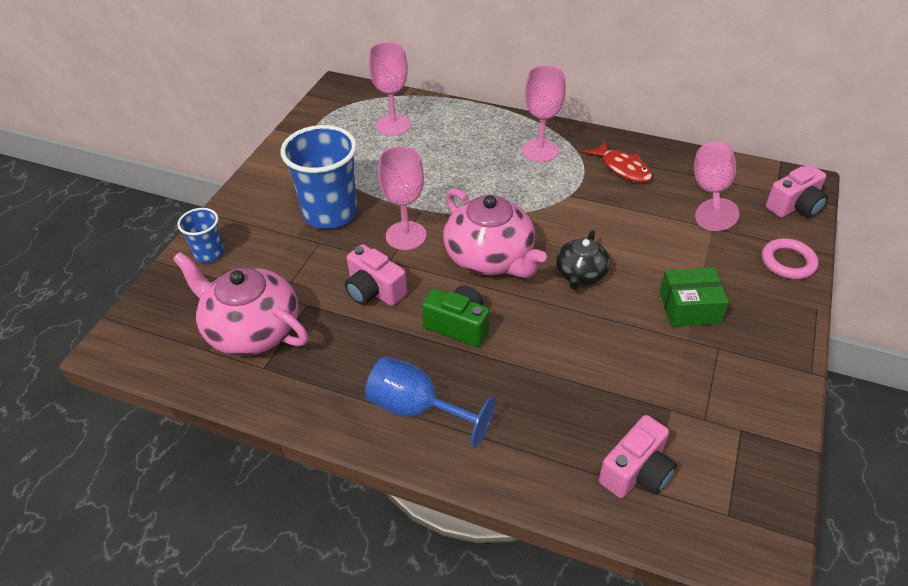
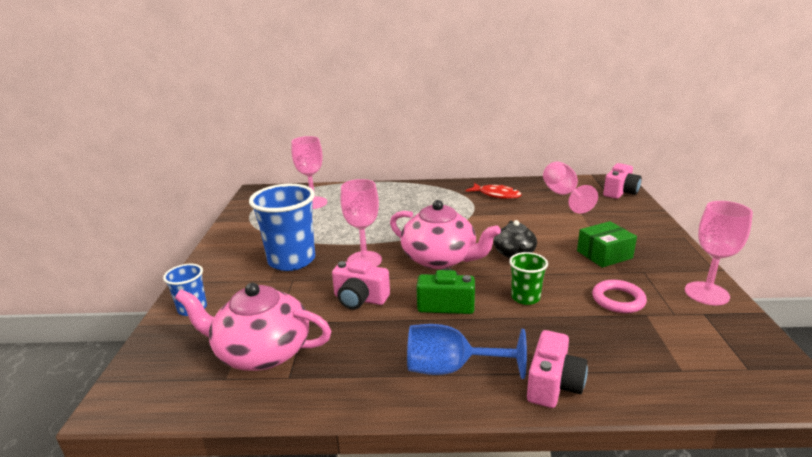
camera: 20 degrees left, 20 degrees down
(540, 150) = (432, 196): pink goblet -> pink goblet (706, 293)
(550, 343) = (525, 298): none -> green cup
(636, 472) = (659, 361): pink camera -> pink camera (553, 385)
(788, 262) = (643, 218): pink ring -> pink ring (618, 300)

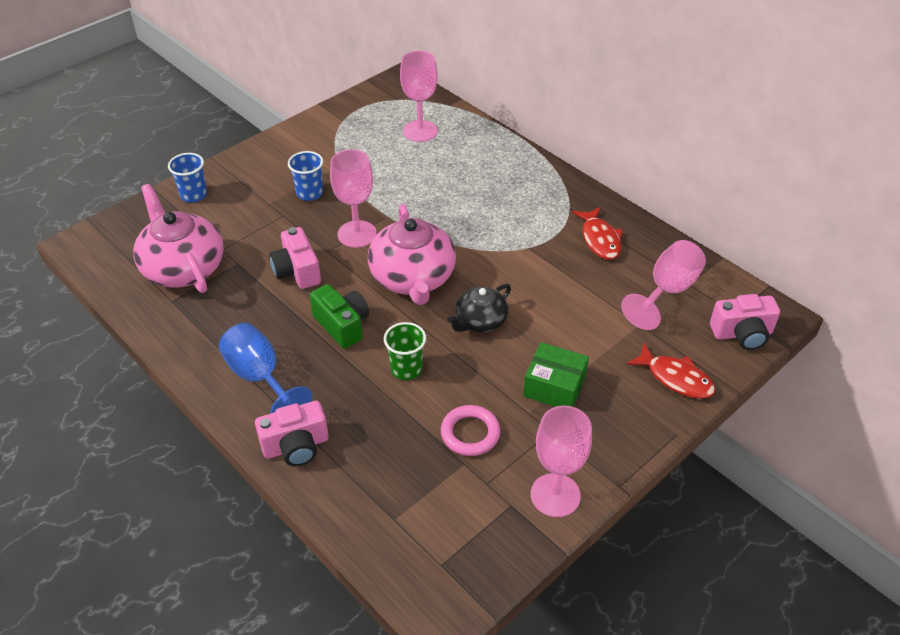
camera: 45 degrees right, 20 degrees up
(291, 260) = (309, 193): blue cup -> blue cup, size x0.52
(636, 219) = (676, 378): none -> red fish

